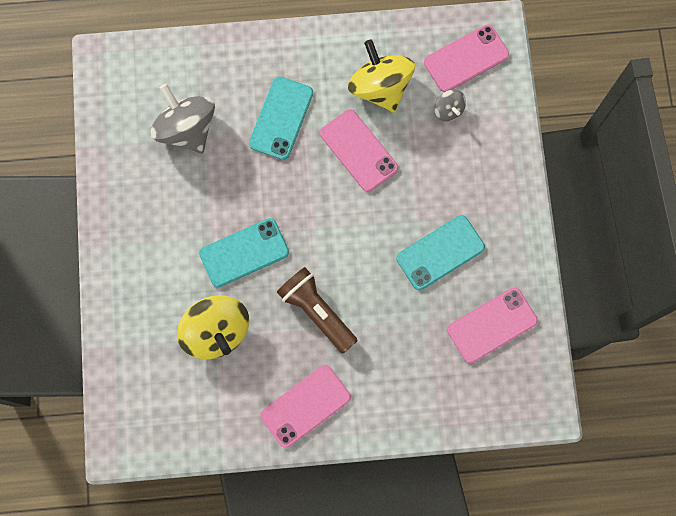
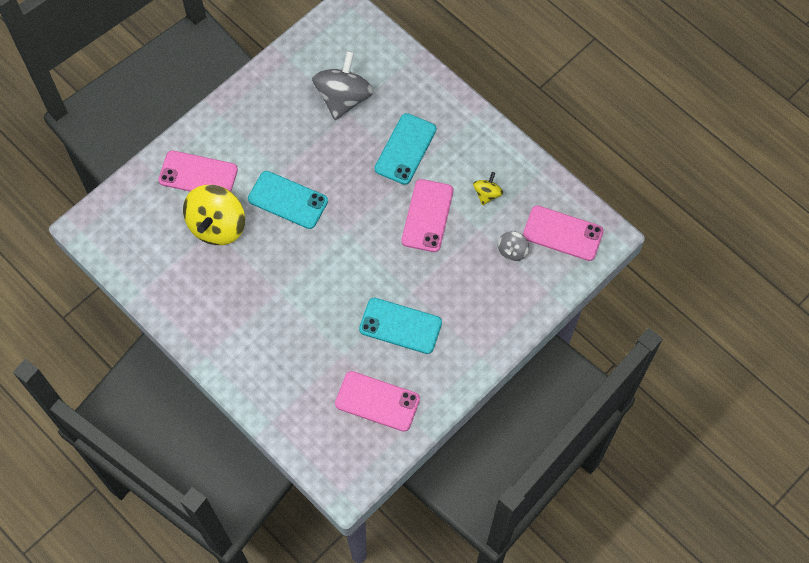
camera: 50 degrees right, 10 degrees down
(281, 118) = (405, 149): turquoise phone -> turquoise phone turned 45 degrees counterclockwise
(305, 406) = (212, 322): pink phone -> pink phone (198, 175)
(317, 311) = (286, 278): brown flashlight -> none
(380, 87) = (487, 194): yellow spinning top -> yellow spinning top, size x0.49

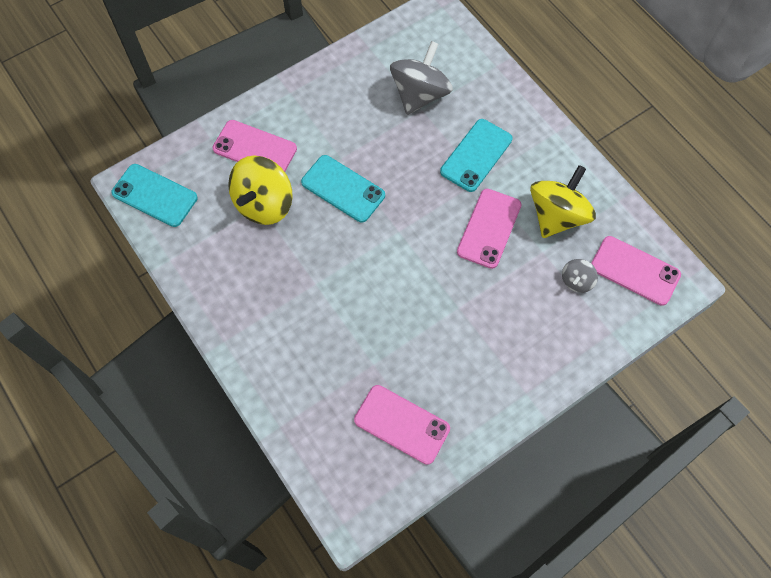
camera: 10 degrees right, 0 degrees up
(400, 326) = (441, 343): turquoise phone -> turquoise phone (155, 195)
(487, 194) = (557, 215): yellow spinning top -> yellow spinning top, size x2.04

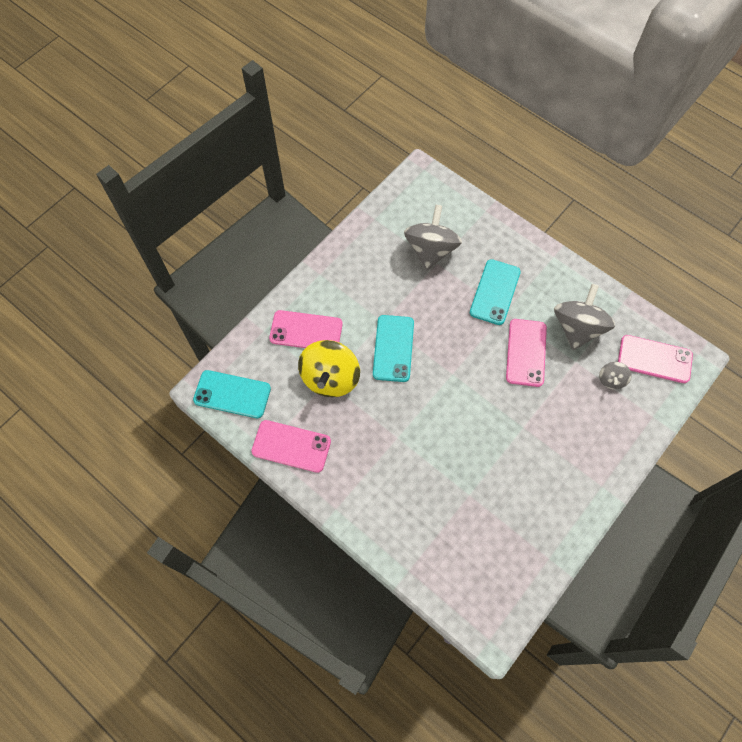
camera: 15 degrees left, 0 degrees up
(343, 189) = (393, 348): turquoise phone -> turquoise phone turned 75 degrees clockwise
(401, 424) = (509, 540): pink phone -> pink phone (291, 446)
(557, 215) = (577, 328): yellow spinning top -> grey spinning top

